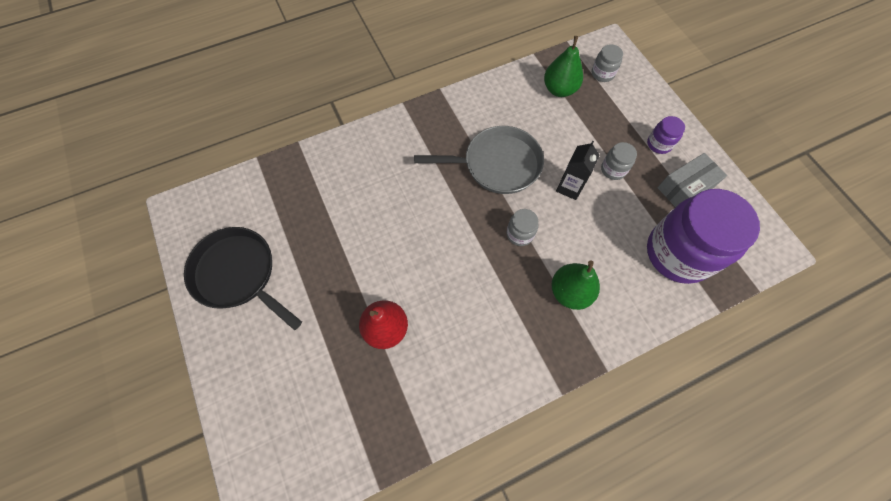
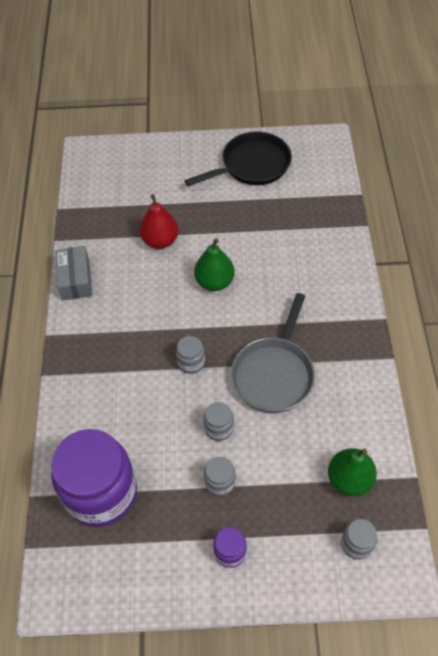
camera: 115 degrees right, 10 degrees down
(569, 187) = (219, 428): black carton -> grey jar
(570, 292) = (118, 378): green pear -> green pear (214, 282)
(685, 187) = (164, 546): grey box -> grey box (76, 279)

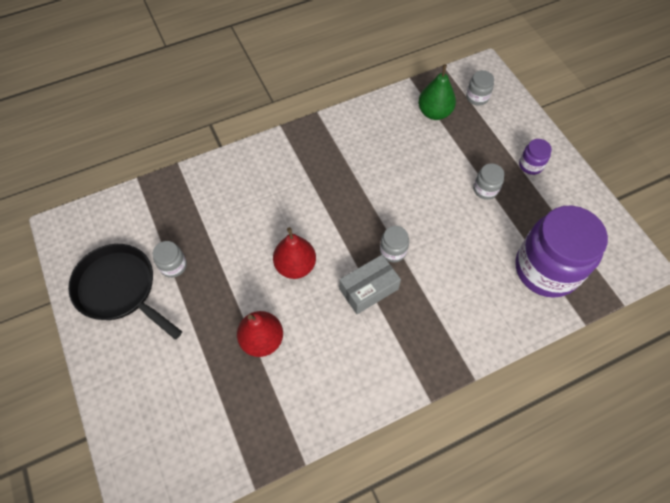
camera: 115 degrees left, 5 degrees up
(76, 279) = (349, 406): grey box -> grey box (368, 289)
(214, 282) = (295, 266): green pear -> red pear
(219, 428) = (442, 206): grey jar -> grey jar (173, 266)
(274, 374) = (372, 185): grey pan -> none

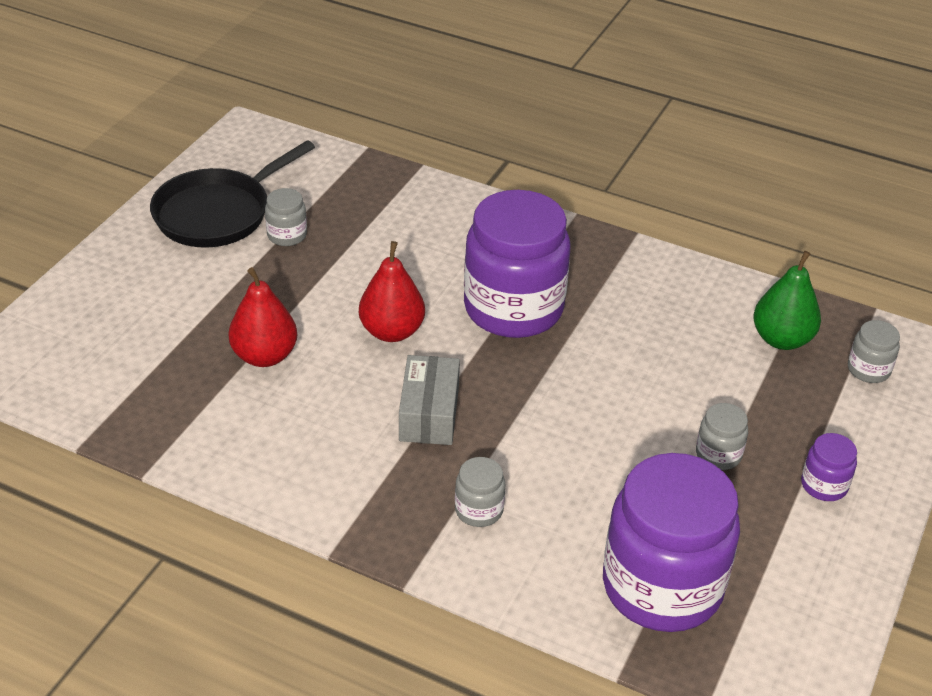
camera: 50 degrees right, 20 degrees down
(120, 289) = (218, 213): black pan -> black pan turned 135 degrees counterclockwise
(325, 200) = (513, 308): none -> purple jar
(368, 289) = (429, 413): grey box -> grey box turned 75 degrees clockwise
(393, 251) = (510, 408): grey jar -> grey jar (479, 510)

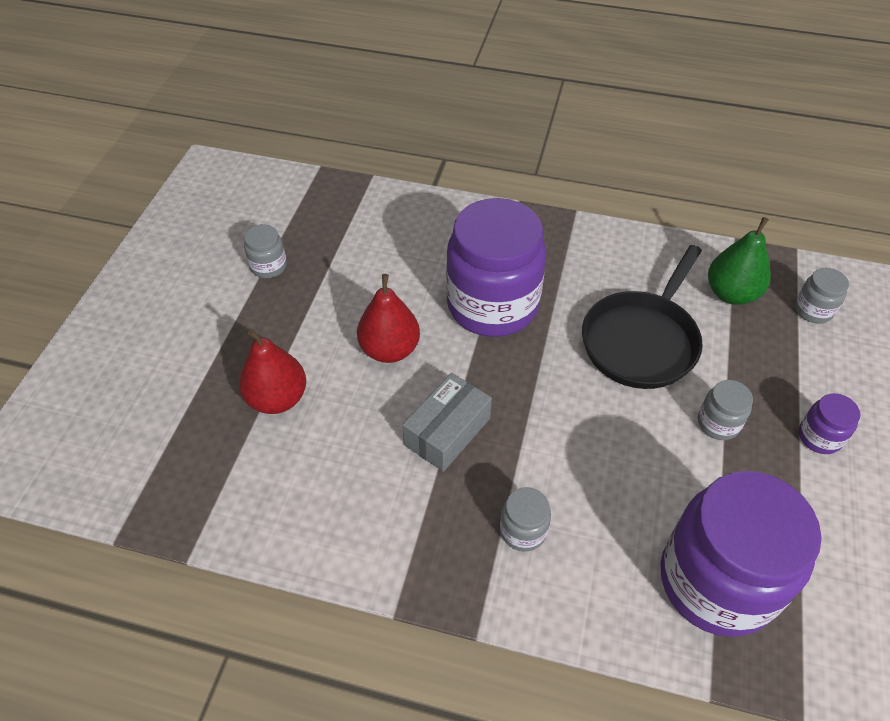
camera: 10 degrees left, 10 degrees up
(218, 213) = (199, 254): black pan -> black pan (641, 341)
(429, 413) = (447, 432): grey box -> grey box turned 45 degrees clockwise

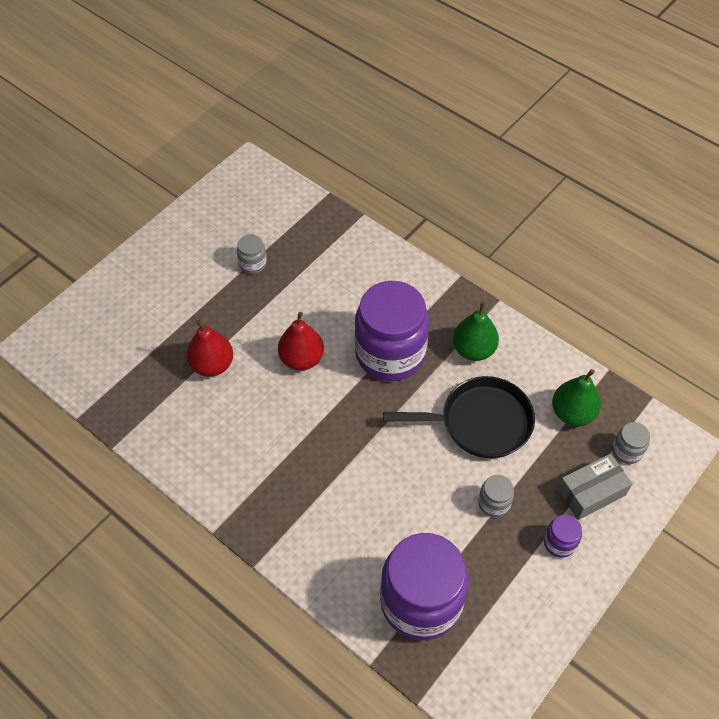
camera: 25 degrees right, 5 degrees up
(447, 432) = (308, 432): grey box -> grey box (591, 492)
(523, 531) = (318, 516): grey jar -> none
(583, 268) = (473, 350): none -> green pear
(641, 341) = (480, 422): black pan -> black pan turned 150 degrees counterclockwise

